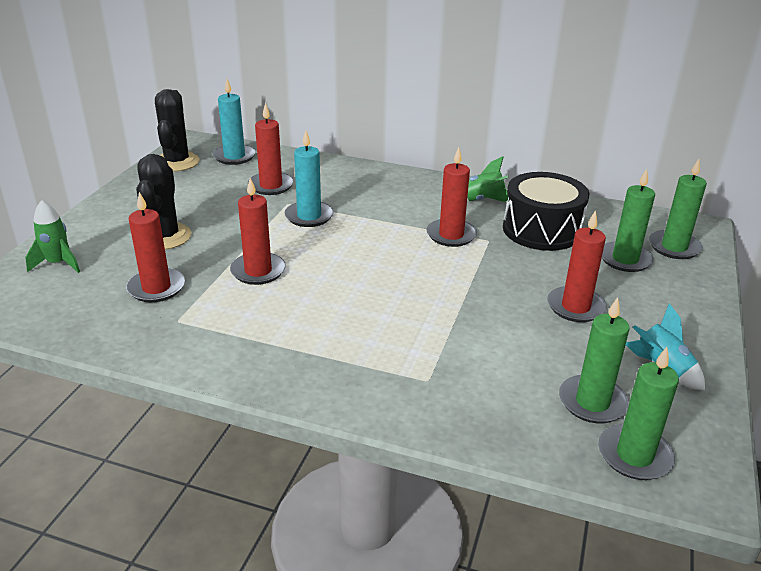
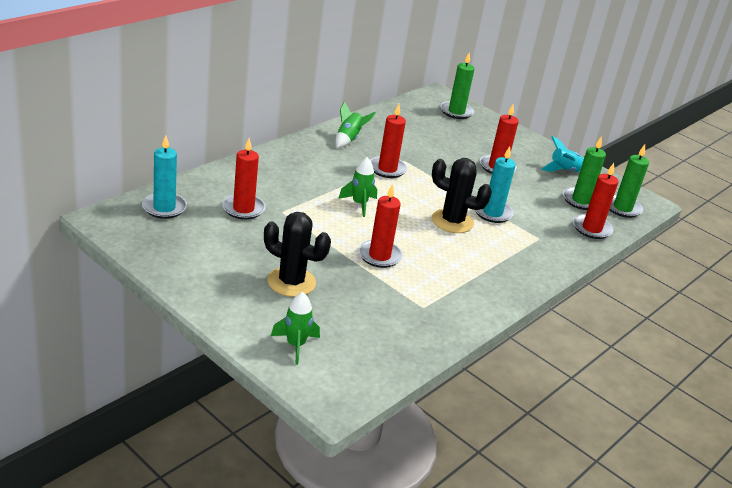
camera: 70 degrees left, 0 degrees up
(156, 288) = (371, 305): red candle -> red candle (591, 229)
(177, 162) = (144, 239): black cactus -> black cactus (452, 221)
(309, 216) = (313, 210): turquoise candle -> turquoise candle (492, 213)
(352, 237) = (359, 204): none -> green rocket
(541, 230) = (405, 138): black drum -> none
(625, 259) = (458, 131): green candle -> none

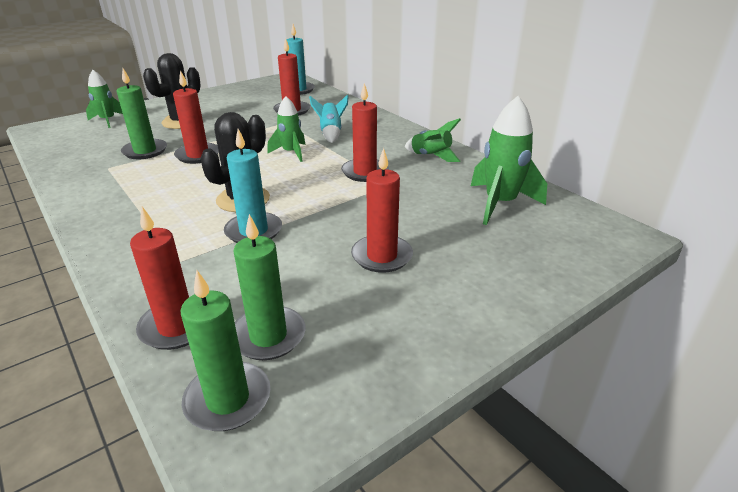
camera: 105 degrees right, 0 degrees up
(417, 123) = (500, 204): none -> green rocket
(456, 112) = (565, 243): green candle -> green candle (145, 151)
(564, 171) = (379, 339): turquoise rocket -> turquoise rocket (331, 133)

